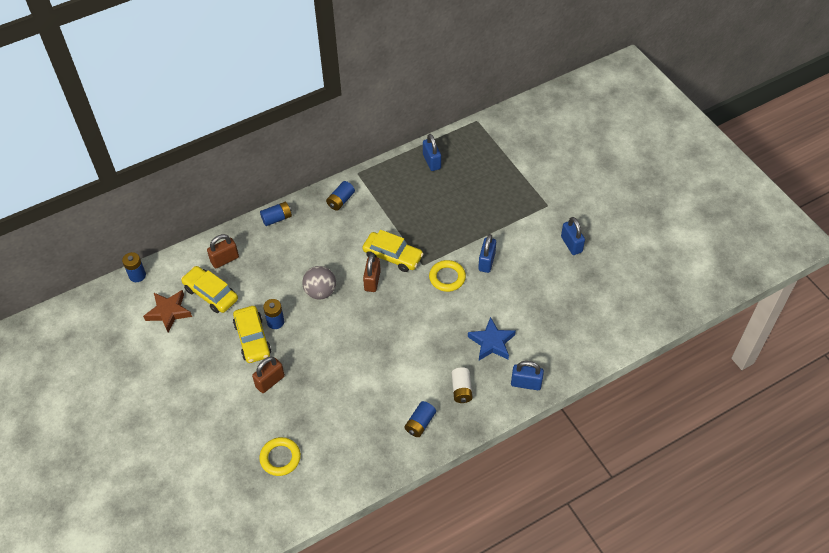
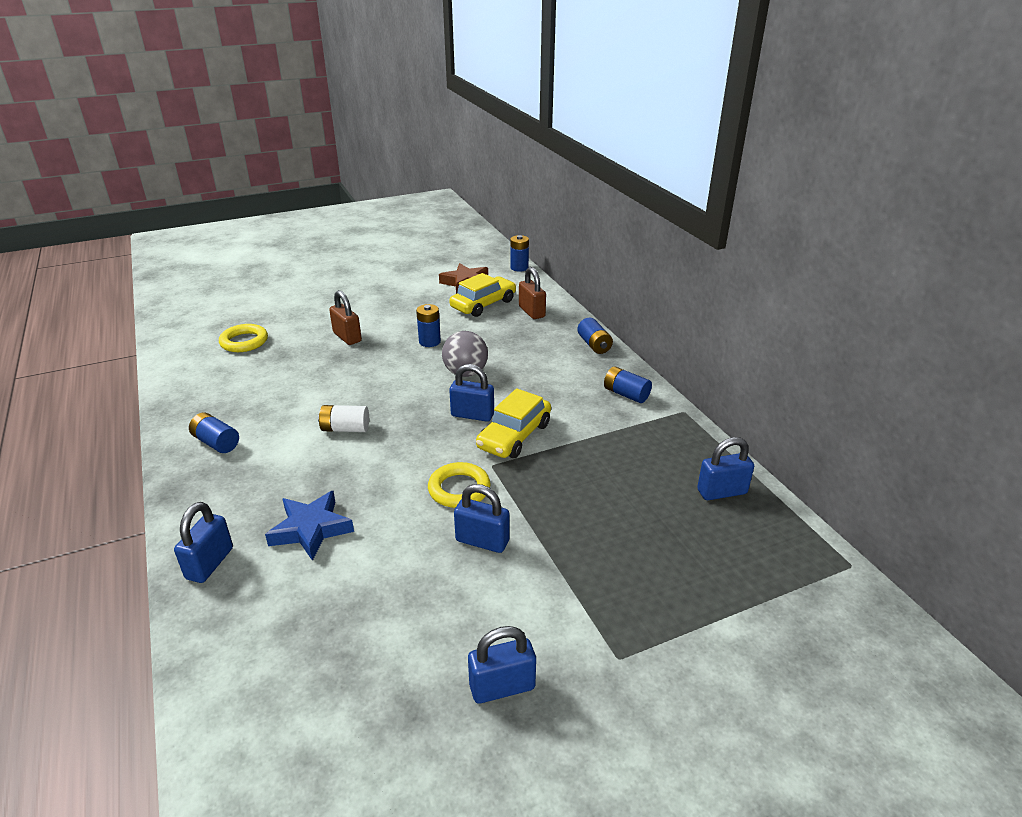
camera: 95 degrees right, 20 degrees down
(252, 339) = (411, 327): yellow car -> none
(372, 281) = (472, 415): brown padlock -> blue padlock
(461, 389) = (244, 486): white battery -> white battery (345, 429)

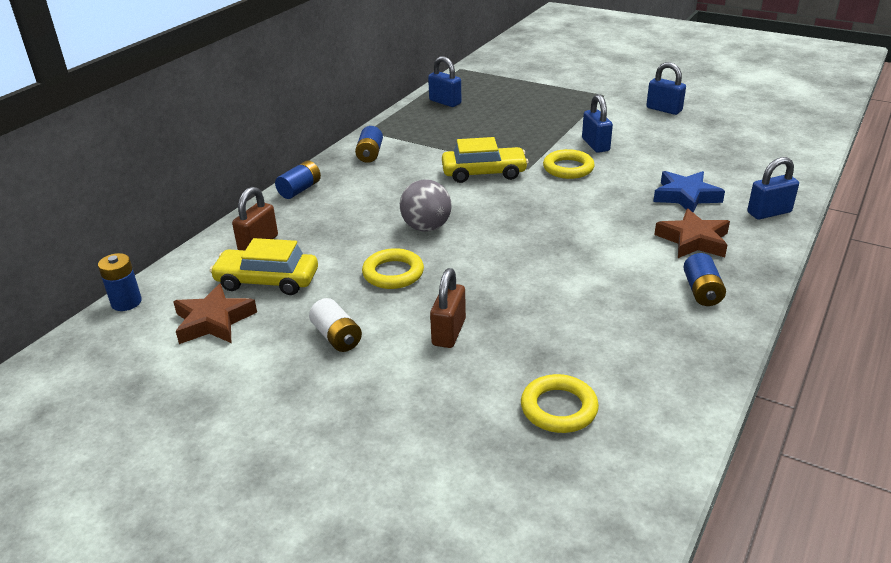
camera: 125 degrees left, 0 degrees up
(259, 482) = (693, 240): none -> brown star
(345, 429) = (584, 241): white battery -> white battery (337, 337)
(429, 342) = (393, 273): blue battery -> yellow ring
(472, 415) = (483, 198): blue padlock -> none

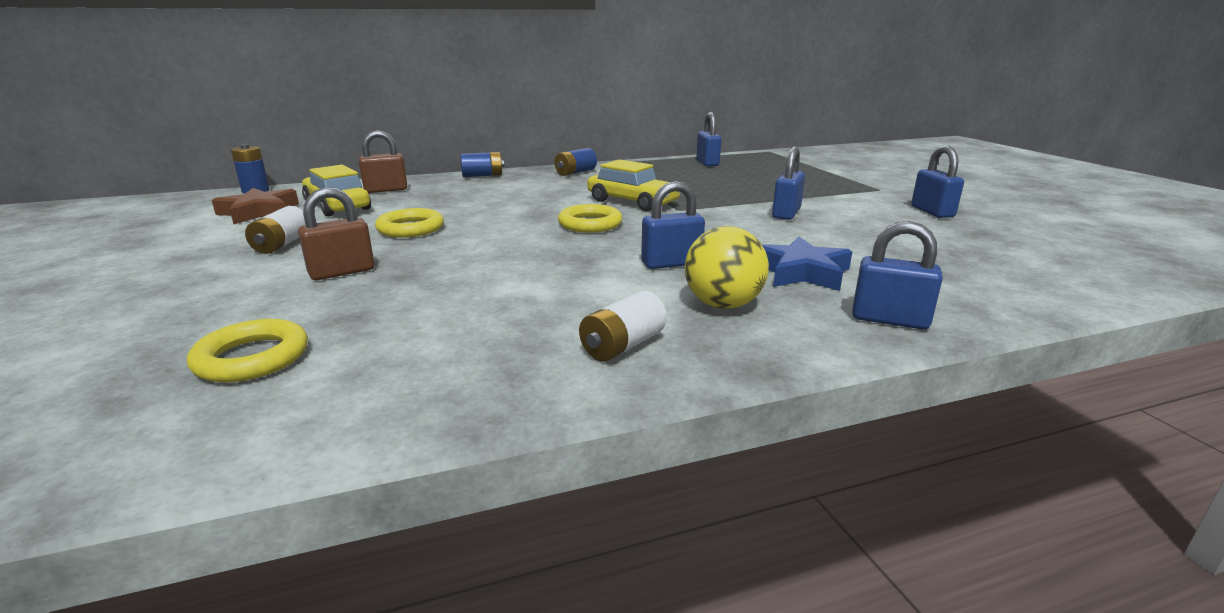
camera: 40 degrees right, 10 degrees down
(426, 227) = (503, 215): grey ball -> none
(568, 168) = (717, 219): yellow ring -> yellow ring (590, 224)
(616, 222) = (671, 263): none -> blue padlock
(693, 240) = (722, 305): brown star -> yellow ball
(702, 291) = (623, 346): blue battery -> white battery

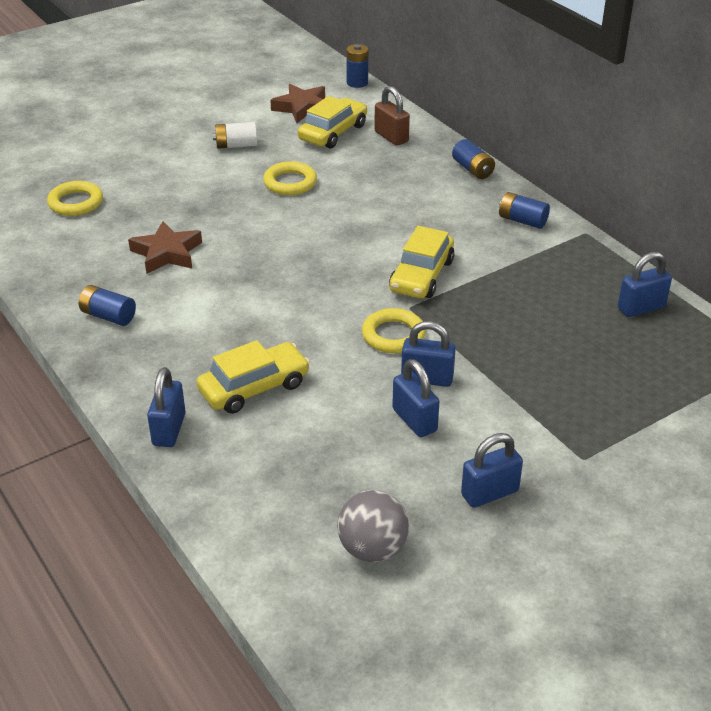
camera: 75 degrees right, 15 degrees up
(342, 272) = (193, 186): brown padlock -> none
(491, 297) = (167, 253): none -> brown star
(590, 224) = (338, 263): yellow ring -> yellow ring (393, 335)
(623, 346) = (108, 316): white battery -> blue battery
(671, 263) = (253, 319): blue padlock -> blue padlock (414, 420)
(722, 305) = (178, 350): yellow ball -> none
(801, 272) = (254, 387): blue star -> yellow car
(1030, 249) = (372, 549): none -> grey ball

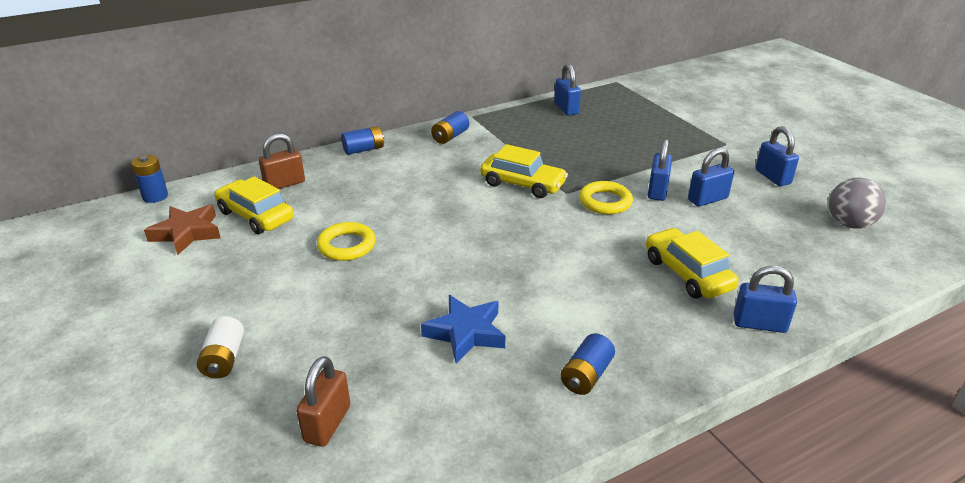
camera: 85 degrees left, 5 degrees down
(76, 203) = (327, 424): yellow ring -> brown padlock
(167, 253) = (466, 333): brown star -> blue star
(236, 145) = (246, 281): white battery -> white battery (224, 359)

